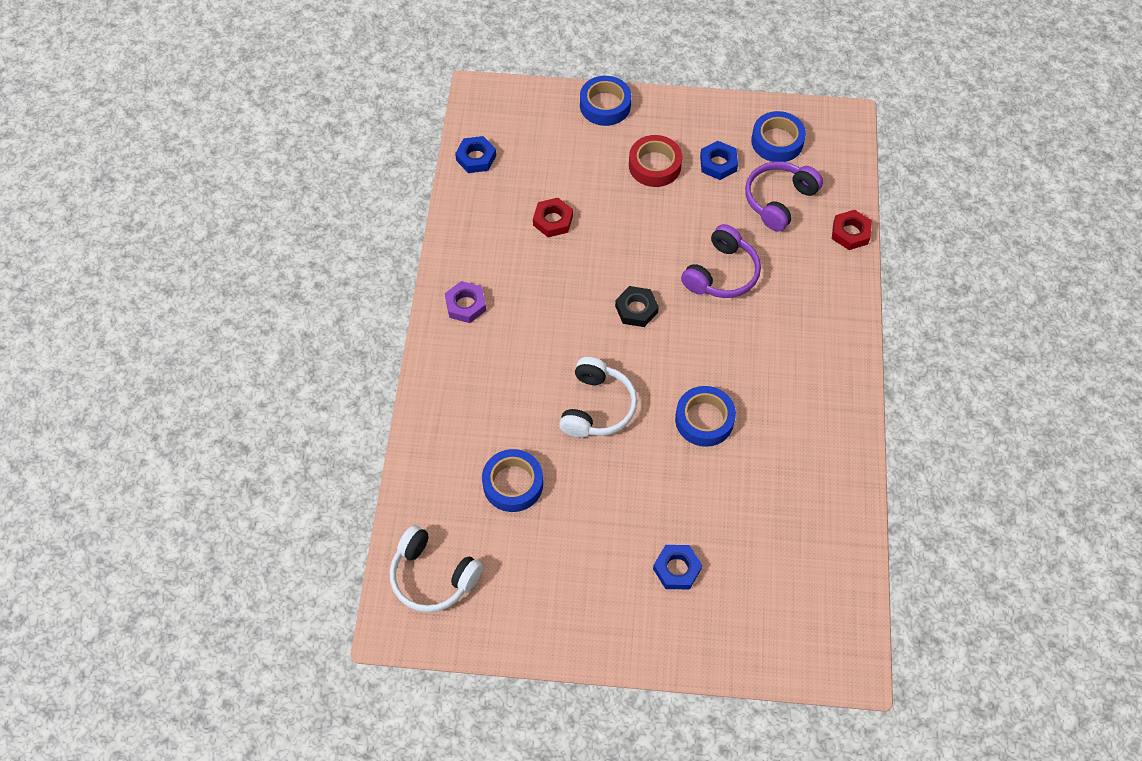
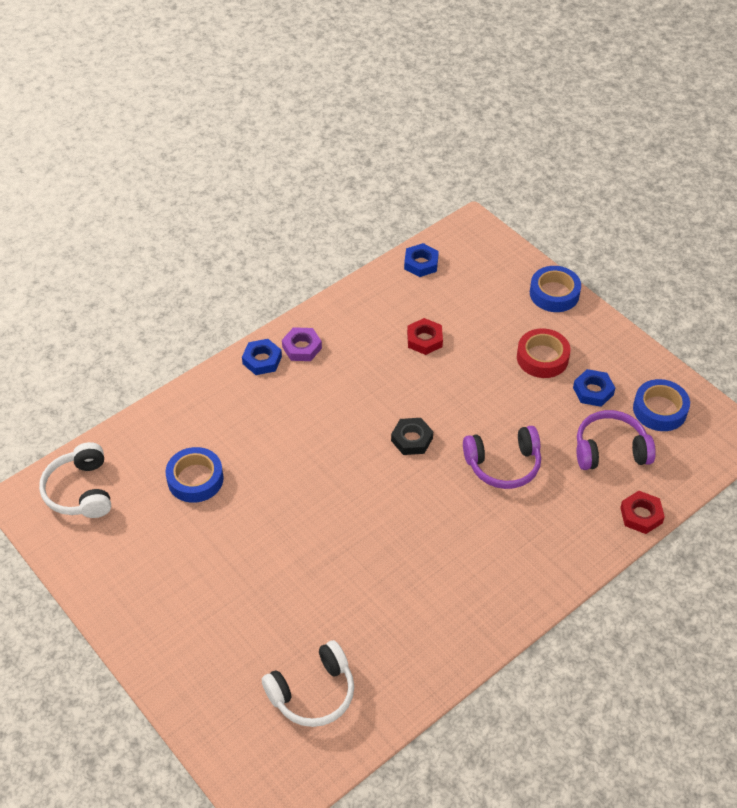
camera: 45 degrees right, 10 degrees down
(597, 407) = (307, 479): white headphones -> white headphones (313, 693)
(677, 569) = (231, 625): blue nut -> blue nut (262, 360)
(704, 420) = (370, 548): blue tape -> none

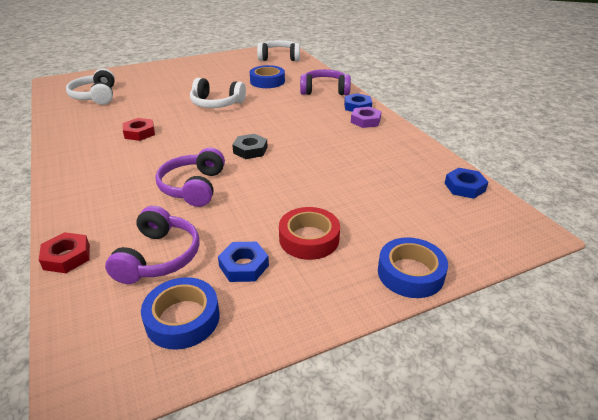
camera: 105 degrees right, 15 degrees down
(215, 403) = (324, 90): none -> purple headphones
(295, 517) = (216, 103): none -> white headphones
(424, 339) = (358, 172): red nut -> red nut (139, 133)

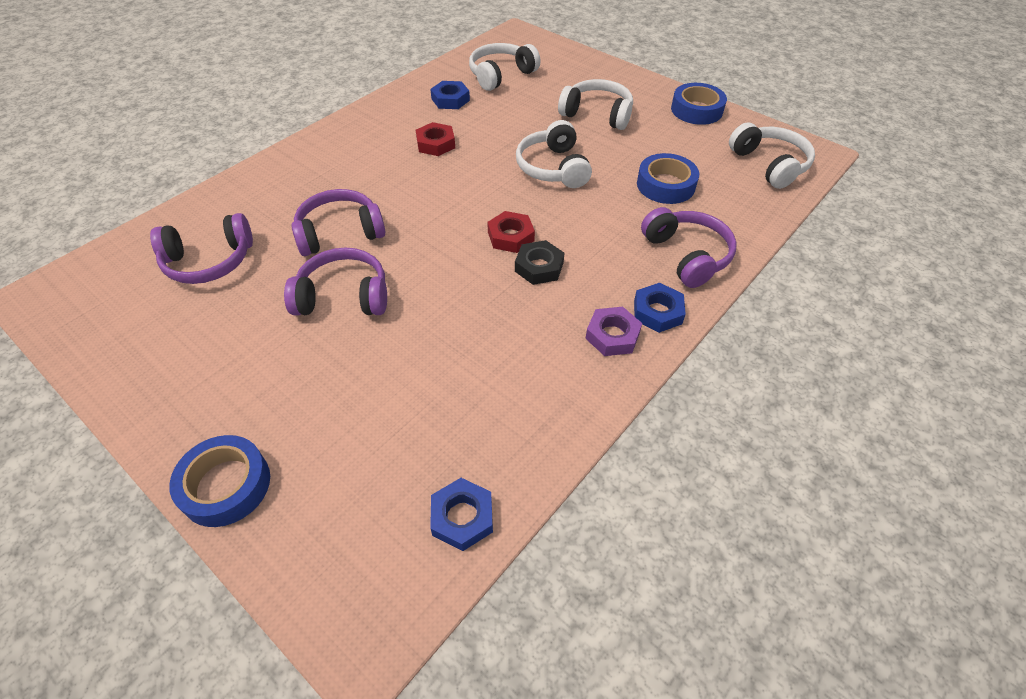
camera: 65 degrees right, 15 degrees up
(67, 257) = (197, 205): red nut -> red nut (510, 236)
(182, 318) = (125, 315): blue tape -> blue tape (696, 110)
(183, 81) = (597, 114): none -> white headphones
(244, 266) = (208, 328): blue nut -> blue nut (450, 99)
(250, 150) = (446, 245): black nut -> black nut (539, 267)
(264, 196) = (343, 296): none -> purple headphones
(309, 239) = (270, 366): red tape -> none

